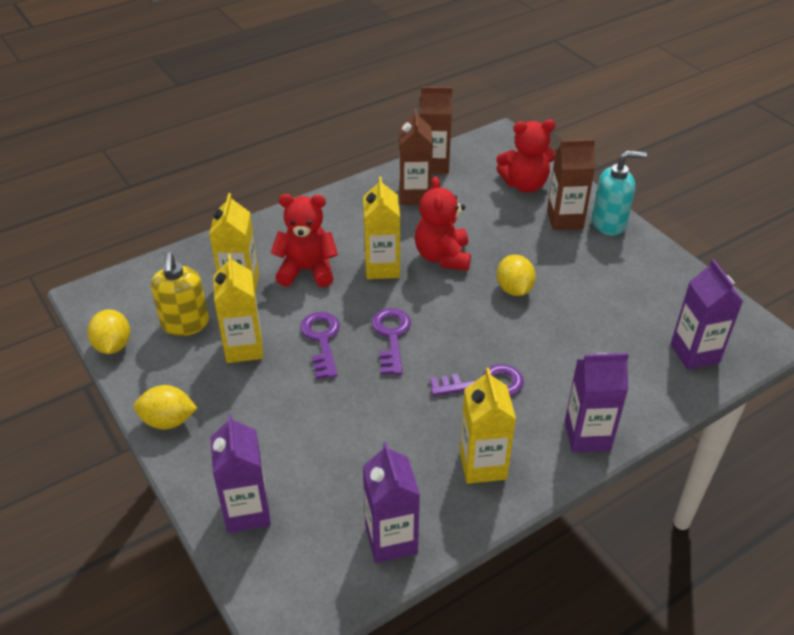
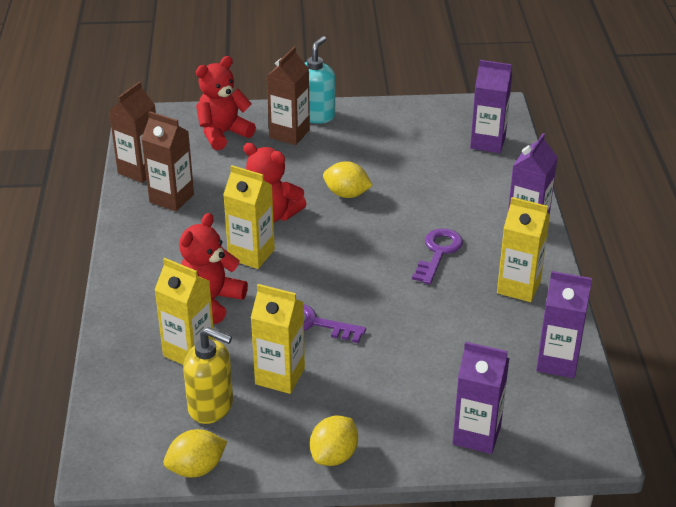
camera: 60 degrees left, 5 degrees down
(113, 345) = (196, 468): yellow lemon -> yellow lemon turned 45 degrees counterclockwise
(391, 336) = (343, 281): purple key -> none
(524, 184) = (223, 134): red teddy bear -> red teddy bear turned 150 degrees counterclockwise

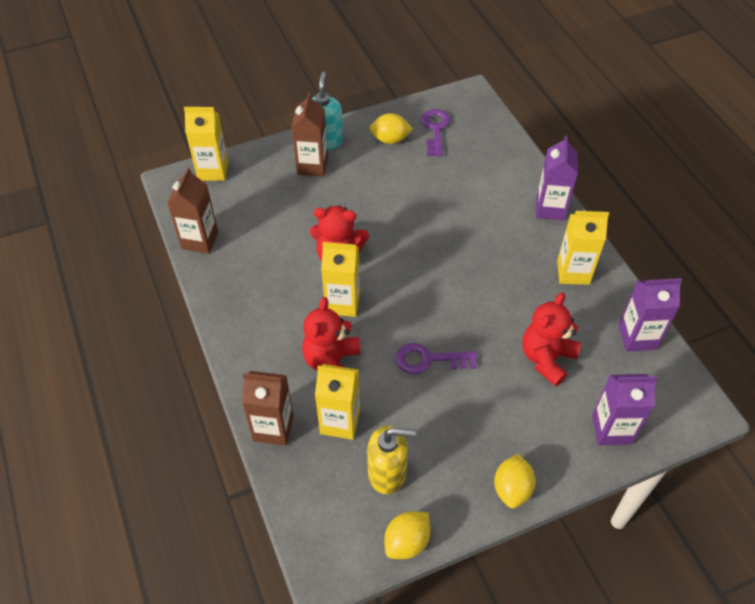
camera: 20 degrees left, 15 degrees up
(171, 198) = (244, 263): brown carton -> brown carton (273, 428)
(223, 134) = (254, 181): red teddy bear -> red teddy bear (546, 358)
(280, 376) = (429, 422): yellow carton -> yellow carton (213, 171)
(347, 194) = (391, 217): yellow lemon -> yellow lemon (390, 139)
(438, 253) = (494, 256): purple key -> purple key (435, 129)
(488, 142) = (479, 133): purple carton -> none

